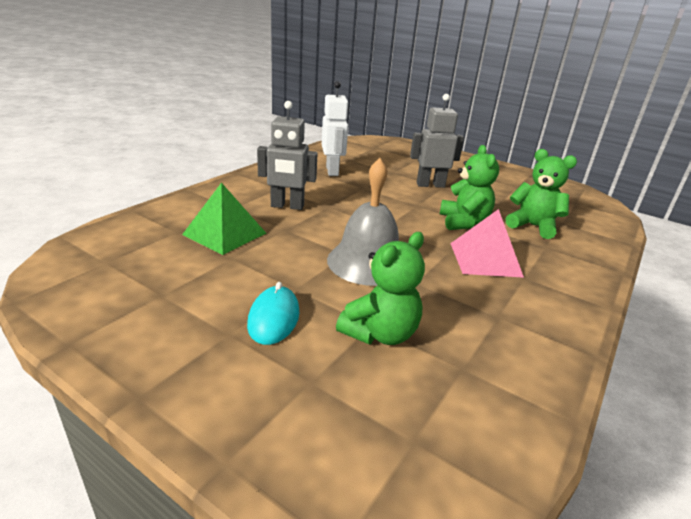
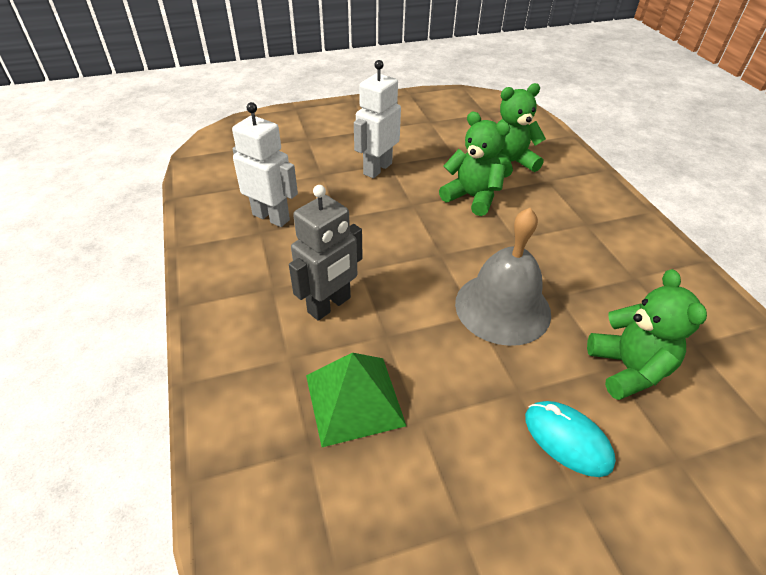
camera: 50 degrees left, 15 degrees up
(430, 185) = (377, 169): grey robot -> white robot
(485, 259) = (546, 228): pink pyramid -> none

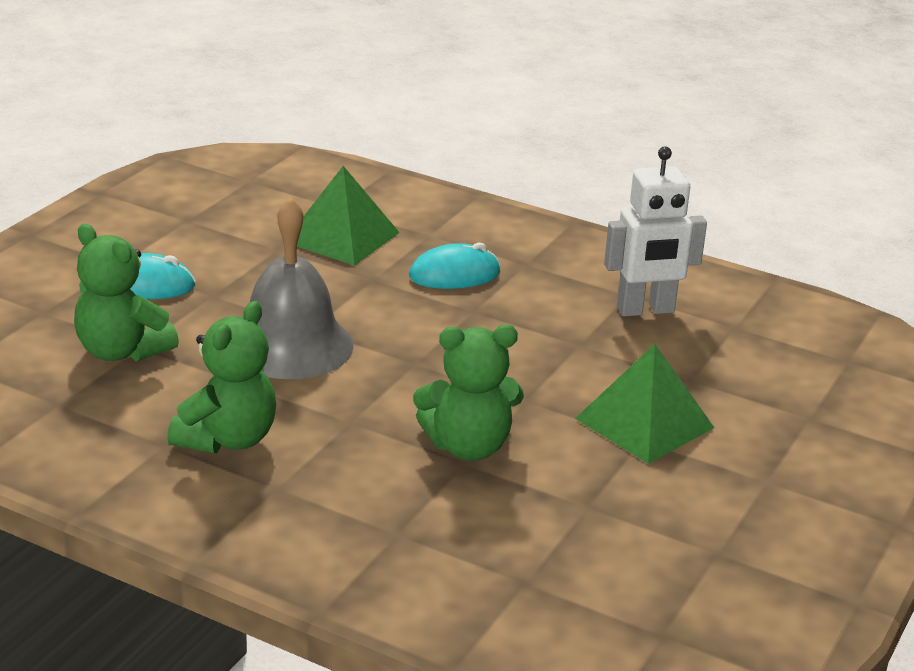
camera: 135 degrees right, 15 degrees down
(329, 305) = (454, 275): grey robot -> turquoise mouse
(377, 169) = (644, 423): white robot -> green pyramid
(509, 163) = (486, 533): green teddy bear -> green teddy bear (227, 439)

